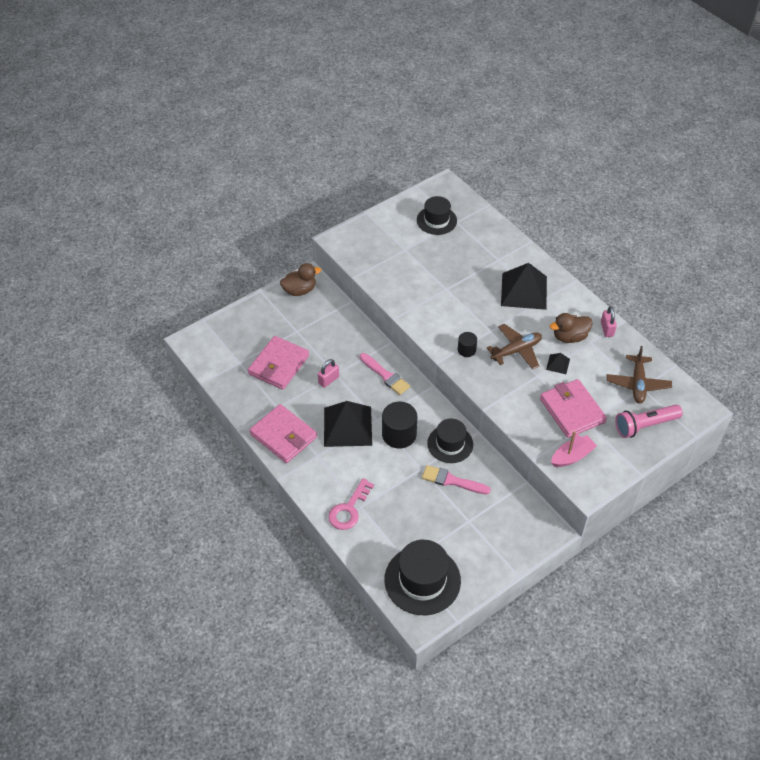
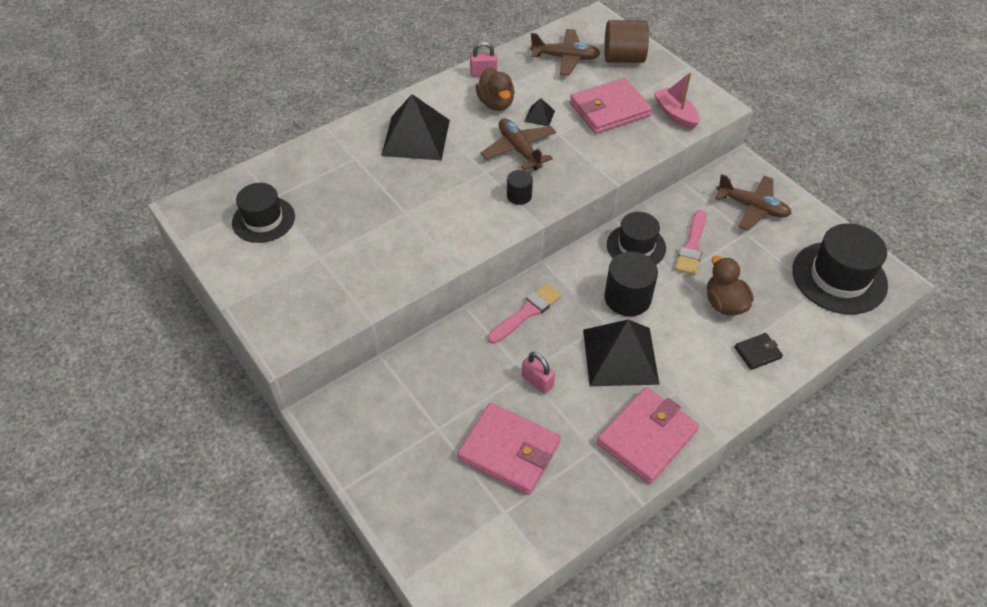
camera: 90 degrees left, 0 degrees up
(300, 290) = (348, 427): brown duck -> brown duck (724, 303)
(349, 509) = (757, 353): pink key -> black wallet
(498, 530) = (752, 207): none -> brown plane
(645, 425) = (623, 58): pink flashlight -> brown cylinder

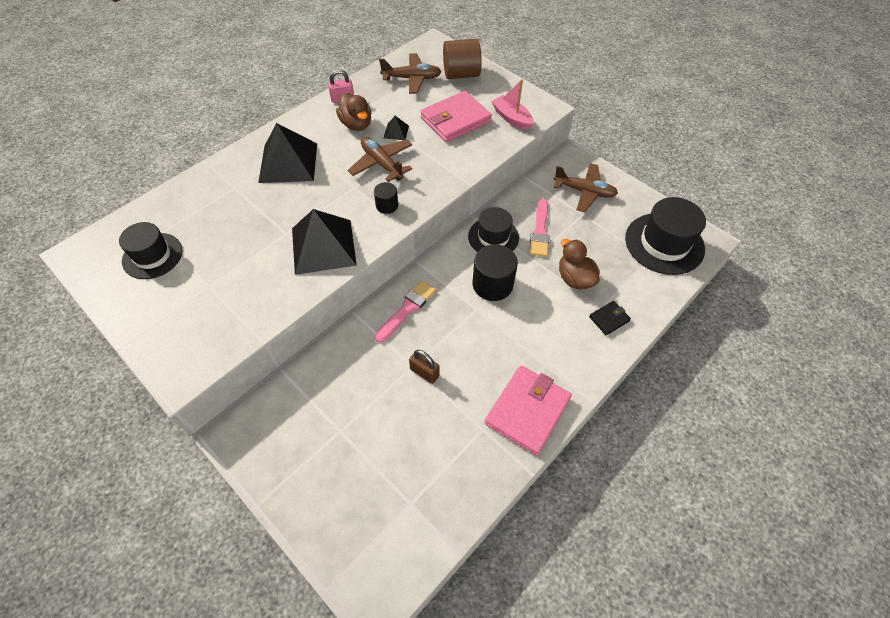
camera: 10 degrees left, 5 degrees up
(509, 451) = (407, 443): pink wallet -> none
(537, 381) = (424, 372): pink padlock -> brown padlock
(620, 356) = (494, 338): black pyramid -> black pyramid (323, 246)

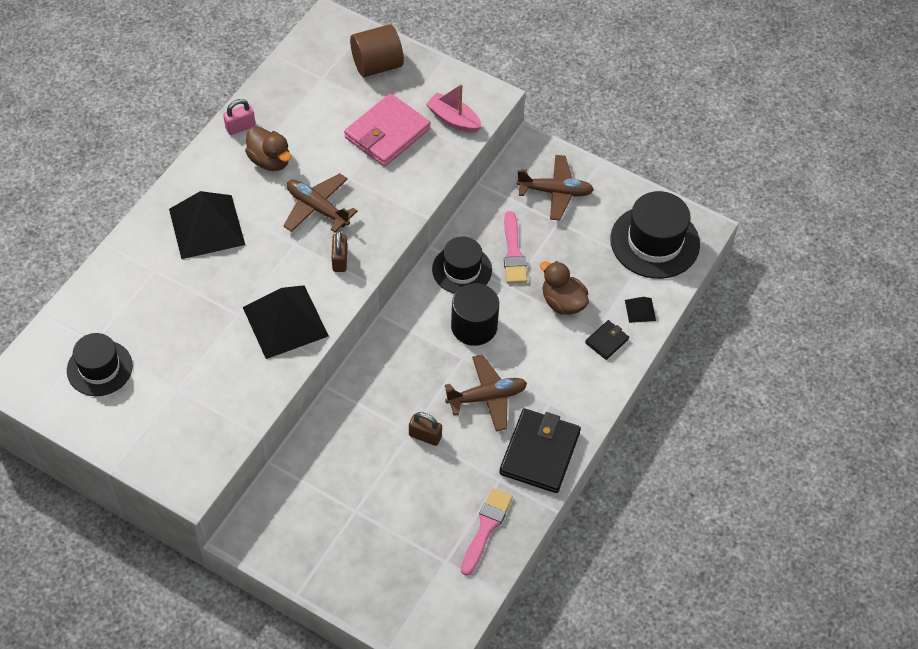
camera: 15 degrees left, 0 degrees up
(387, 205) = (339, 260): black cylinder -> brown padlock
(396, 132) = (321, 162): black pyramid -> black pyramid (640, 310)
(407, 309) = (387, 372): pink brush -> pink brush (486, 528)
(412, 79) = (317, 82): brown plane -> brown plane (487, 397)
(527, 411) = (540, 453): pink wallet -> black wallet

